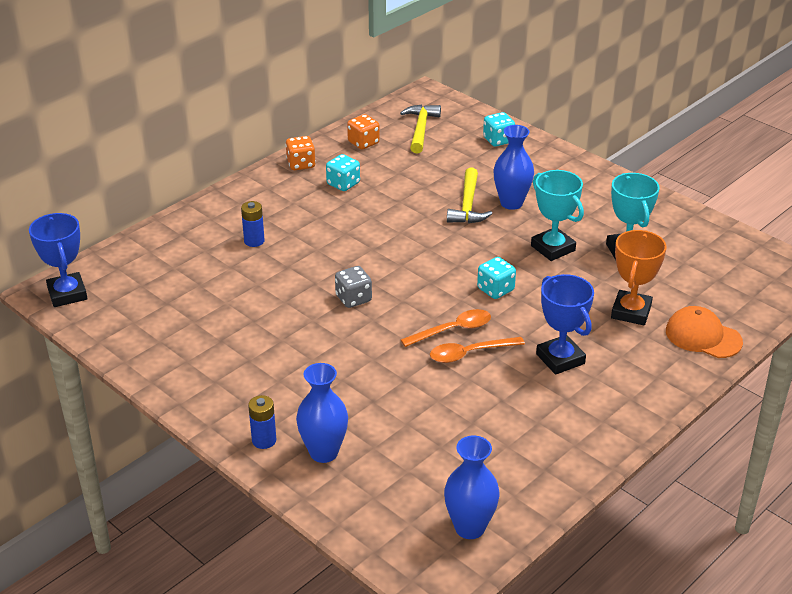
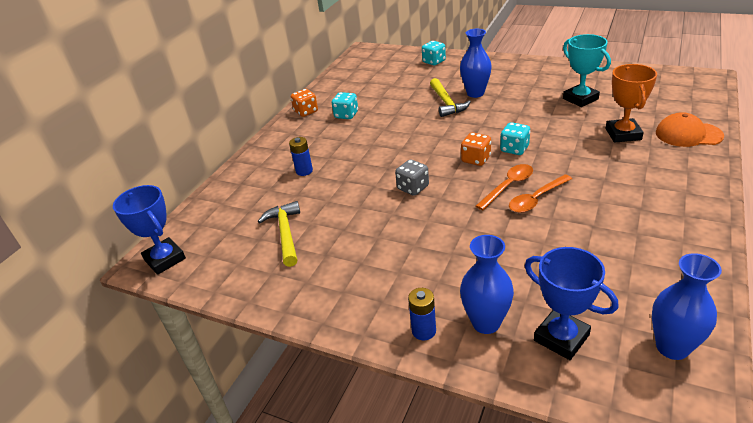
camera: 15 degrees left, 0 degrees up
(363, 143) = (342, 87): orange dice -> orange dice (476, 159)
(420, 129) = (376, 69): yellow hammer -> yellow hammer (285, 233)
(553, 248) = (529, 111): turquoise trophy -> none
(560, 359) = (606, 181): blue trophy -> blue trophy (561, 338)

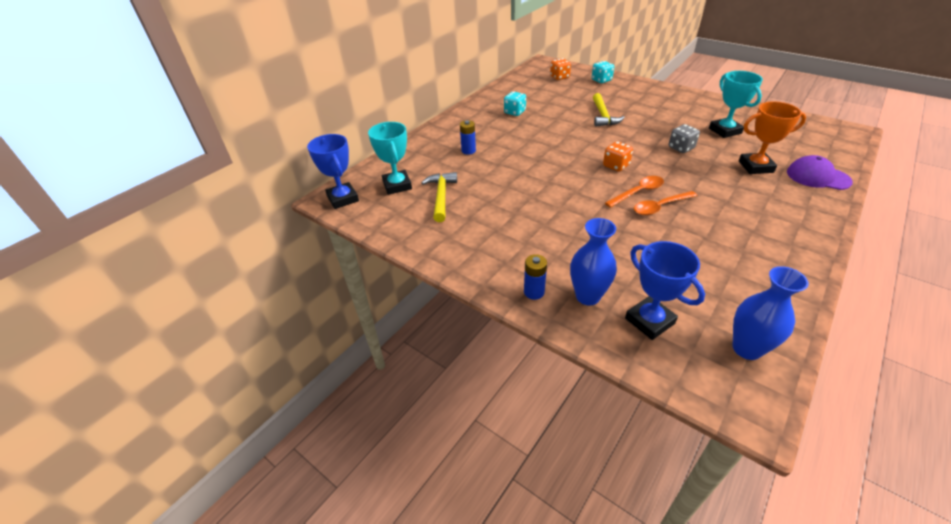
camera: 10 degrees right, 5 degrees up
(229, 229) = (397, 185): none -> turquoise trophy
(306, 112) = (482, 104): orange dice -> orange dice (559, 77)
(413, 188) = (555, 179): grey dice -> grey dice (681, 148)
(475, 93) = (631, 112): blue vase -> none
(514, 149) = (652, 163): turquoise dice -> none
(623, 134) = (755, 167): orange trophy -> orange trophy turned 75 degrees clockwise
(688, 134) = (817, 177): orange cap -> purple cap

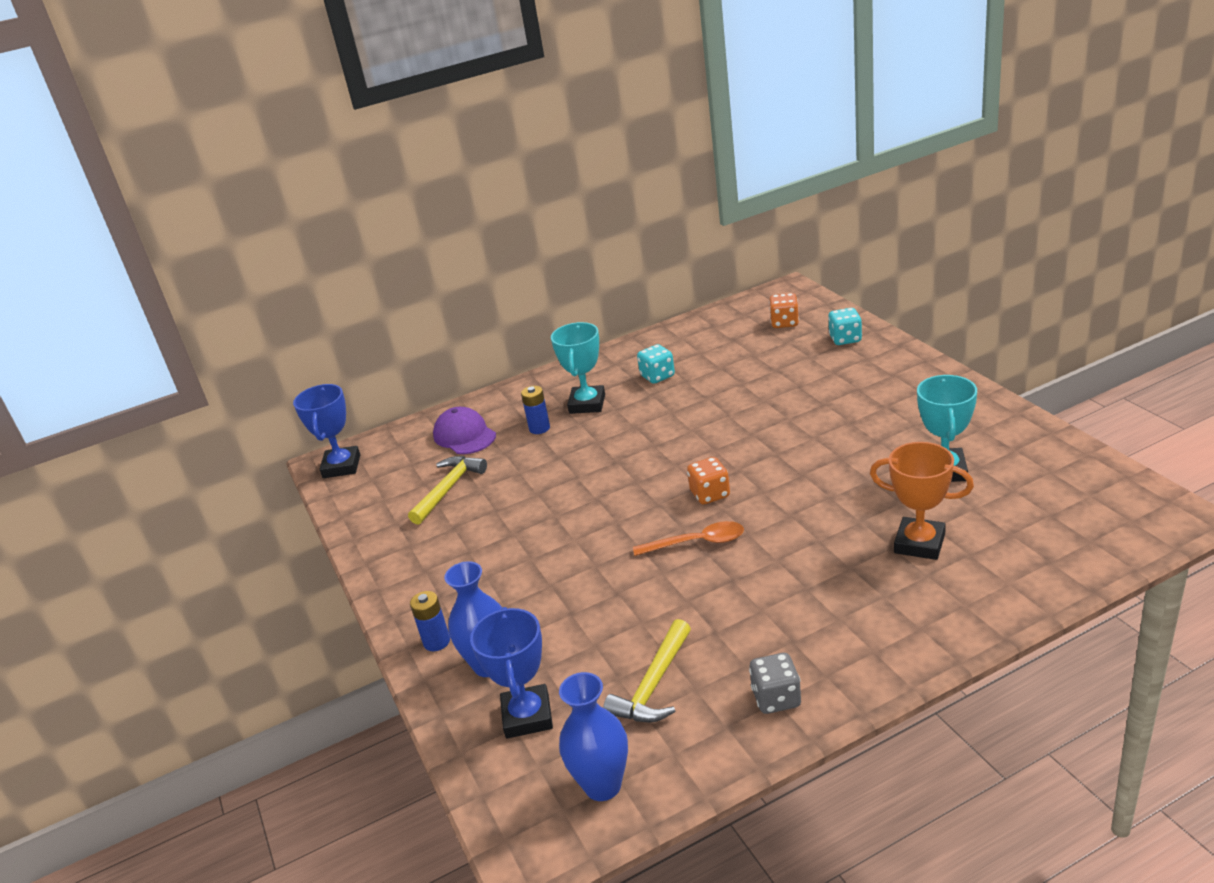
camera: 30 degrees right, 10 degrees down
(397, 185) = (413, 462): turquoise trophy -> turquoise trophy (587, 404)
(603, 116) = (779, 406): yellow hammer -> yellow hammer (654, 685)
(660, 207) = (703, 572): orange spoon -> none
(681, 148) = (838, 486): grey dice -> grey dice (776, 698)
(817, 177) = (1002, 584): purple cap -> purple cap (464, 435)

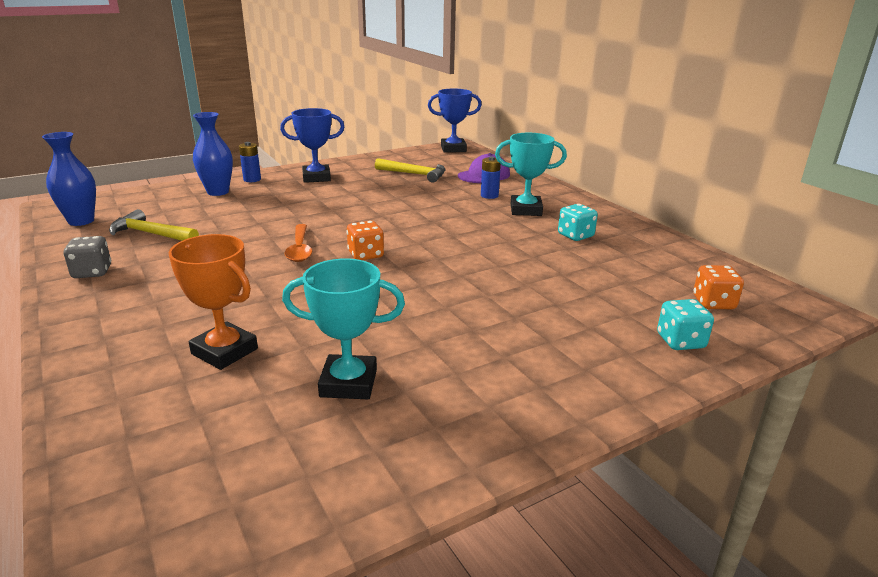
camera: 80 degrees right, 5 degrees down
(527, 716) = (162, 202): blue trophy -> blue trophy (316, 177)
(919, 543) = (224, 351): orange trophy -> orange trophy turned 75 degrees counterclockwise

